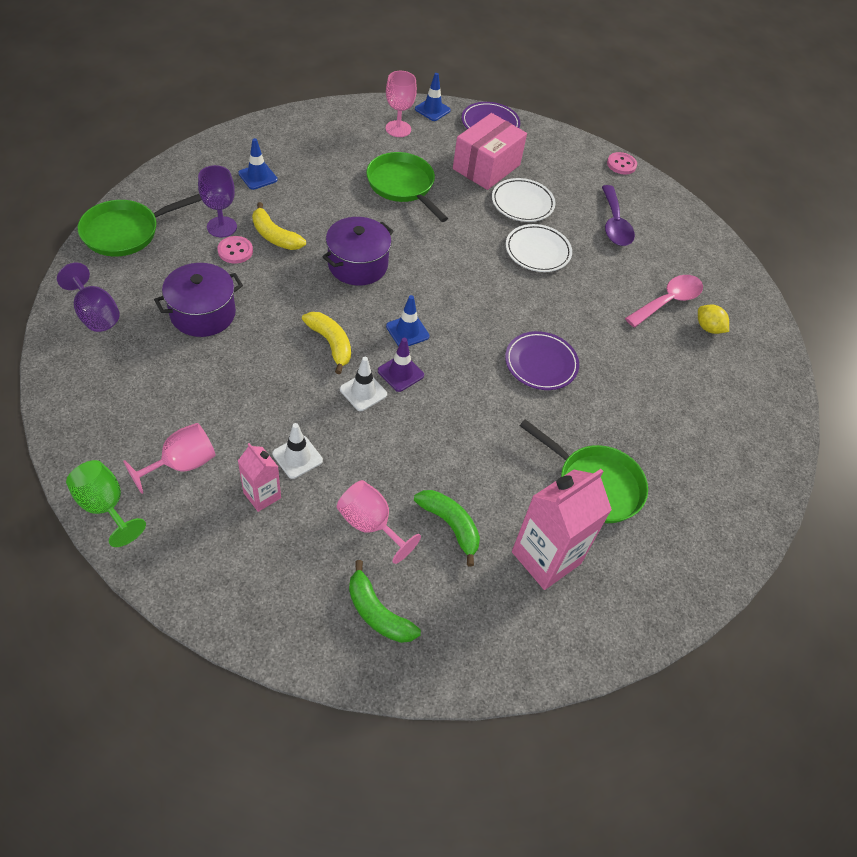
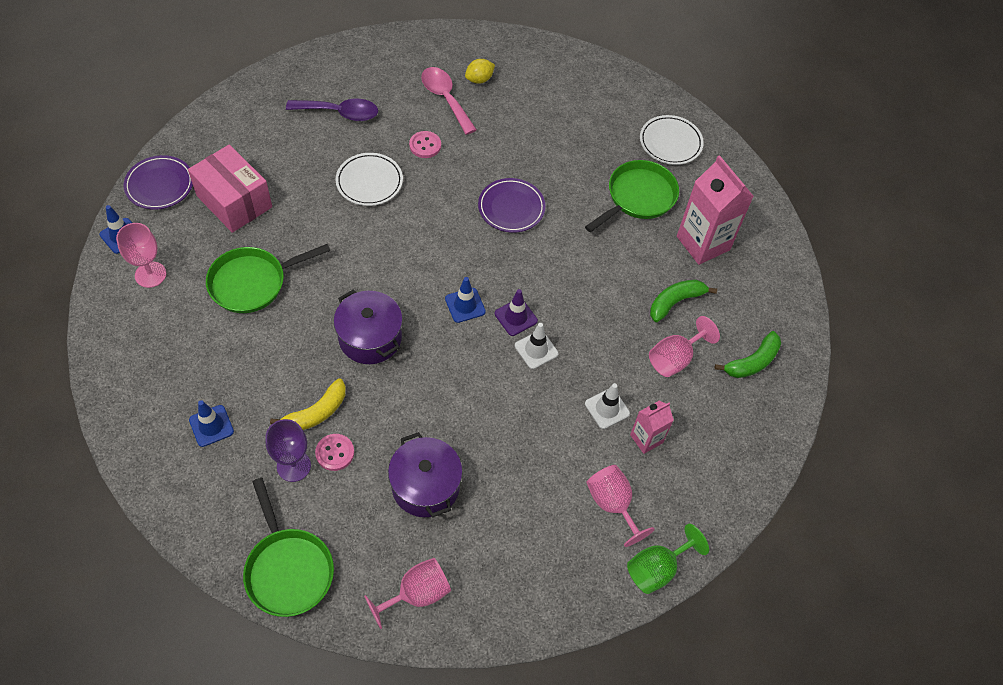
camera: 80 degrees left, 5 degrees up
(95, 314) = (416, 594): purple goblet -> pink goblet
(330, 343) = (475, 371): yellow banana -> none
(522, 203) = (297, 181): white plate -> white plate (670, 142)
(621, 164) = (251, 86): pink button -> pink button (425, 145)

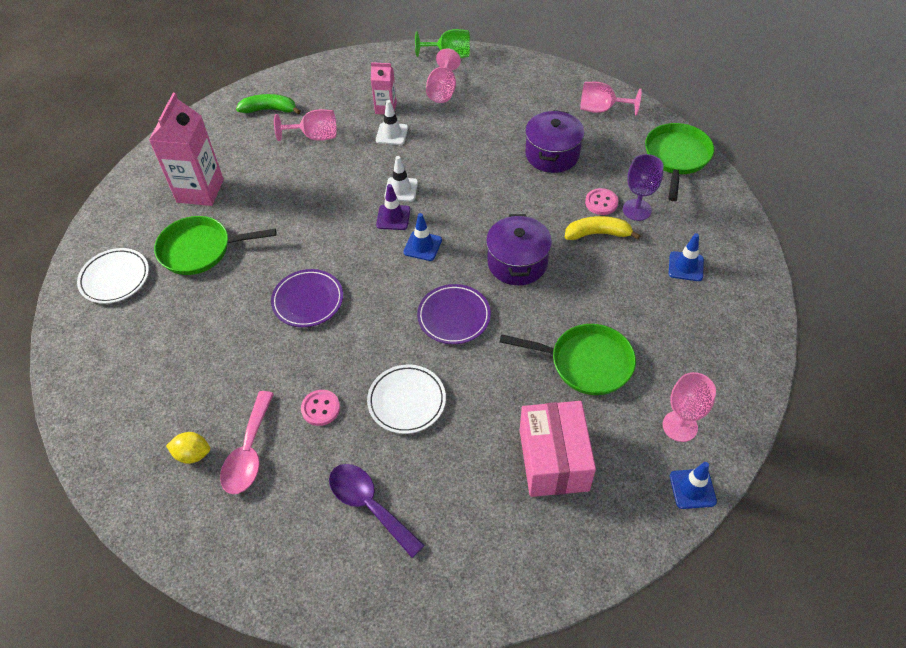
camera: 135 degrees left, 5 degrees down
(160, 185) = (623, 530): purple plate -> purple plate (454, 316)
(675, 302) = (271, 166): green banana -> none

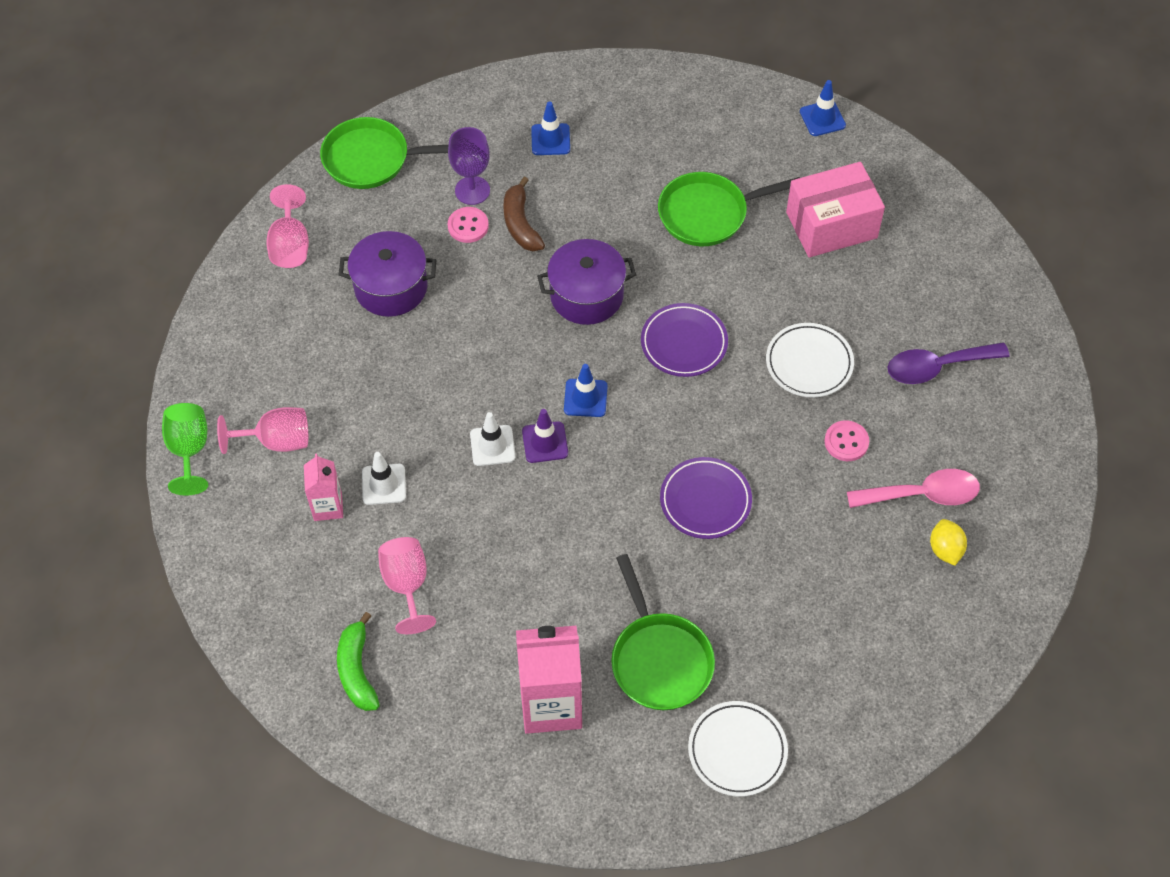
camera: 105 degrees left, 5 degrees up
(369, 505) = (937, 367): purple spoon -> purple spoon turned 45 degrees clockwise
(585, 363) = (708, 213): green pan -> green pan turned 105 degrees counterclockwise
(597, 234) = (520, 224): yellow banana -> brown banana
(680, 426) = (758, 132): pink goblet -> none

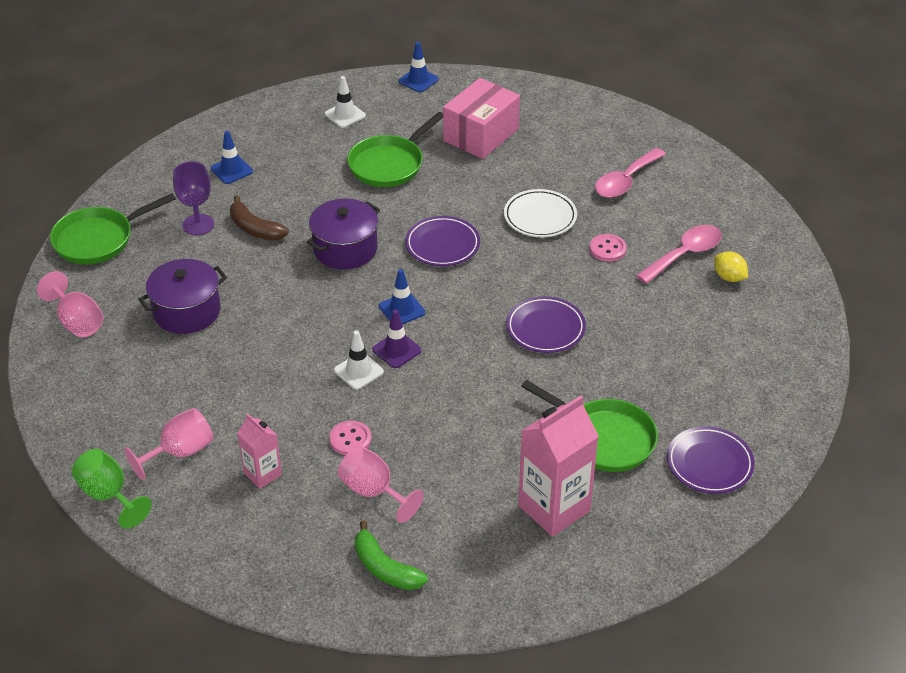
camera: 35 degrees left, 15 degrees down
(384, 484) = (295, 437): white traffic cone -> white traffic cone (345, 115)
(468, 226) = (214, 247): pink button -> pink button (350, 439)
(737, 750) = (709, 463): white plate -> purple plate
(937, 367) = (625, 181): purple spoon -> pink spoon

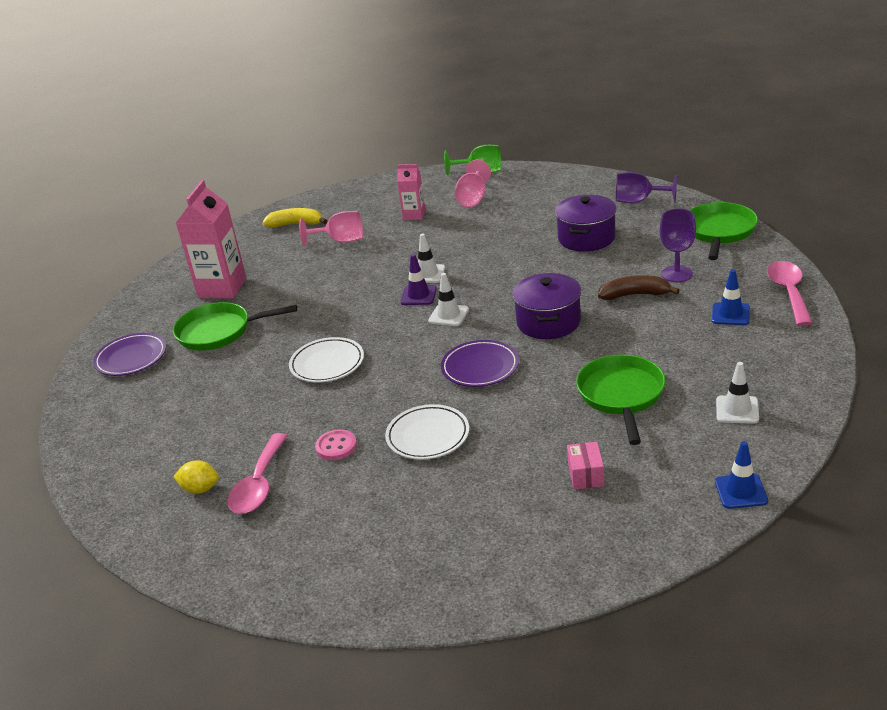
camera: 145 degrees right, 10 degrees down
(77, 321) = (638, 201): pink goblet -> purple goblet
(350, 439) = (385, 249): pink button -> none
(385, 568) = (296, 224): green banana -> yellow banana
(402, 309) = (448, 315): blue traffic cone -> white traffic cone
(481, 135) = (586, 475): pink box -> pink box, size x0.47
(545, 328) = (327, 364): purple plate -> white plate
(625, 181) = (384, 521): pink spoon -> pink spoon (788, 292)

